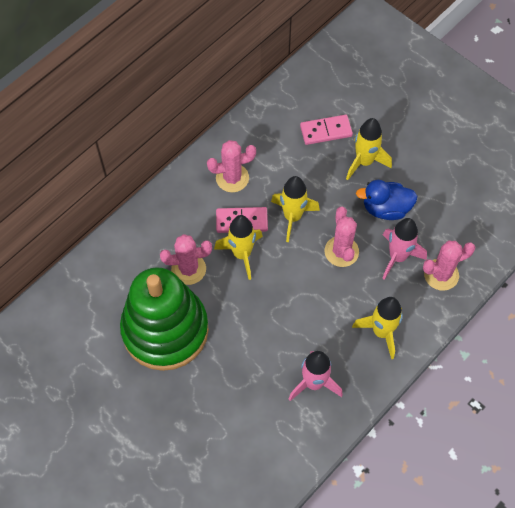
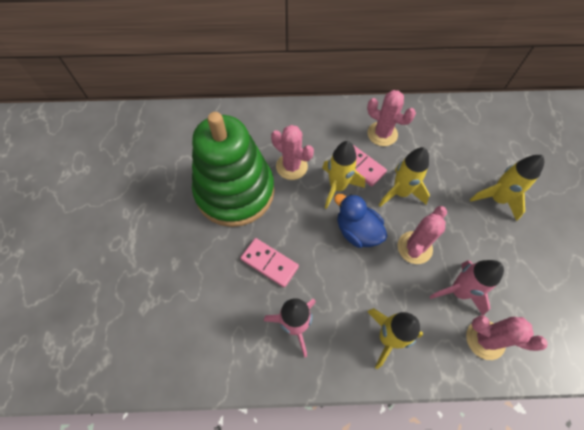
camera: 45 degrees right, 0 degrees up
(326, 131) = (485, 155): pink domino -> pink domino (269, 263)
(385, 208) = (483, 246): blue duck -> blue duck (357, 231)

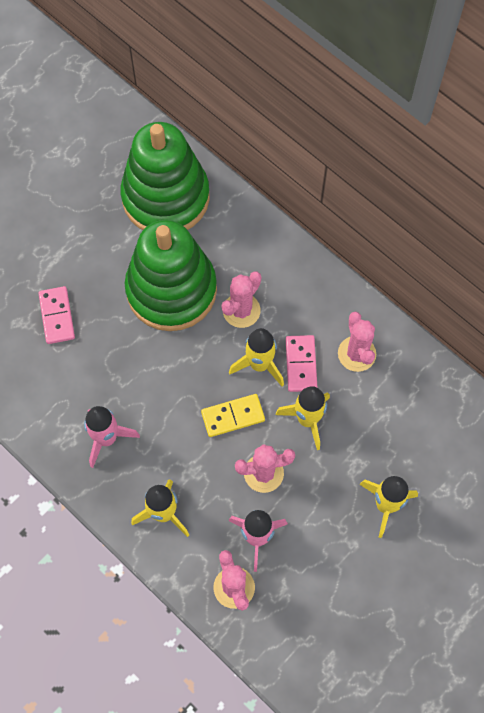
camera: 45 degrees right, 5 degrees up
(173, 142) = (166, 197): none -> green stacking toy
(269, 263) = (137, 375): pink domino -> pink domino (57, 316)
(291, 166) = (241, 310): pink cactus -> pink cactus turned 45 degrees clockwise
(357, 231) = (233, 416): blue duck -> yellow domino

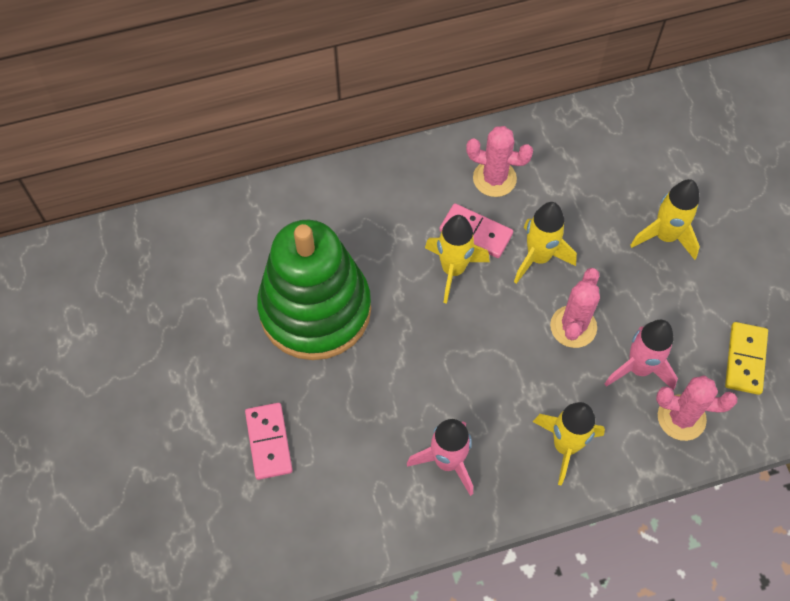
camera: 60 degrees left, 5 degrees down
(57, 316) = (269, 442): pink domino -> pink domino turned 60 degrees clockwise
(166, 197) = (203, 260): green stacking toy -> none
(233, 416) = (494, 323): yellow domino -> yellow domino (745, 359)
(241, 310) = (382, 255): pink cactus -> none

